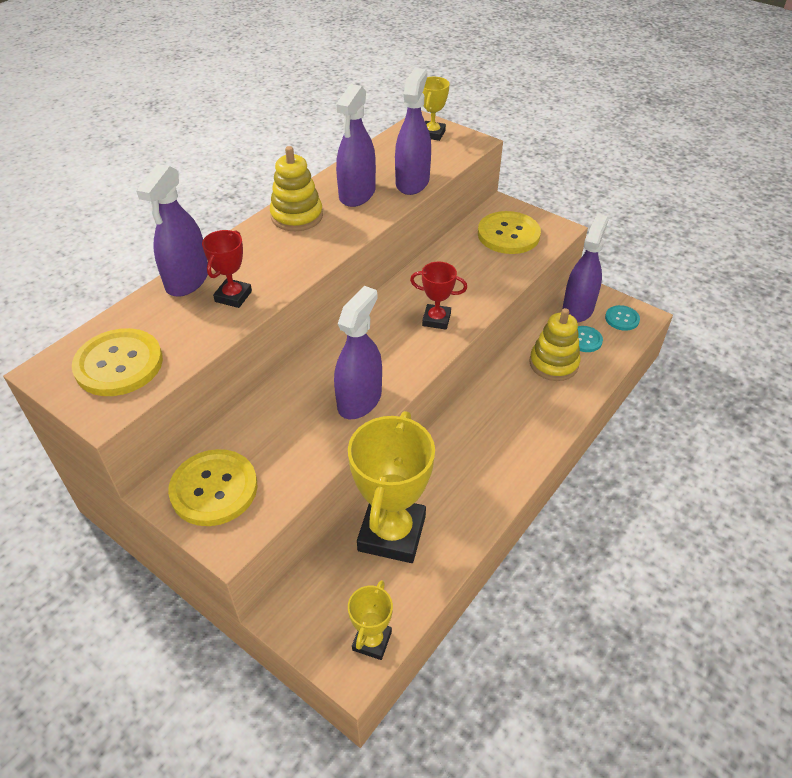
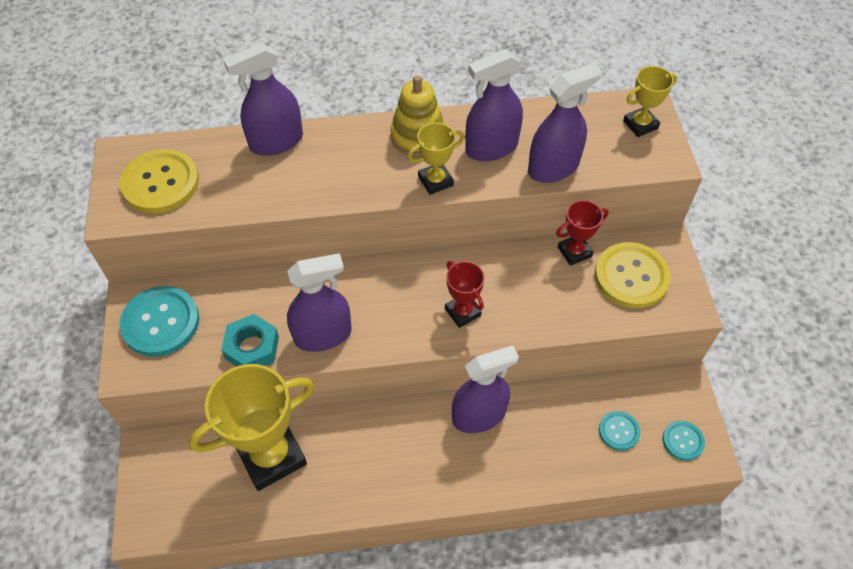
camera: 45 degrees right, 10 degrees up
(214, 489) = (160, 322): yellow button -> turquoise button
(233, 296) = (288, 181): red trophy -> red trophy (574, 252)
(316, 447) = (252, 347): none -> turquoise nut
(372, 641) = (173, 519): yellow trophy -> yellow trophy (435, 181)
(553, 363) = (561, 429): yellow stacking toy -> none
(578, 309) = (652, 396): purple spray bottle -> purple spray bottle (479, 415)

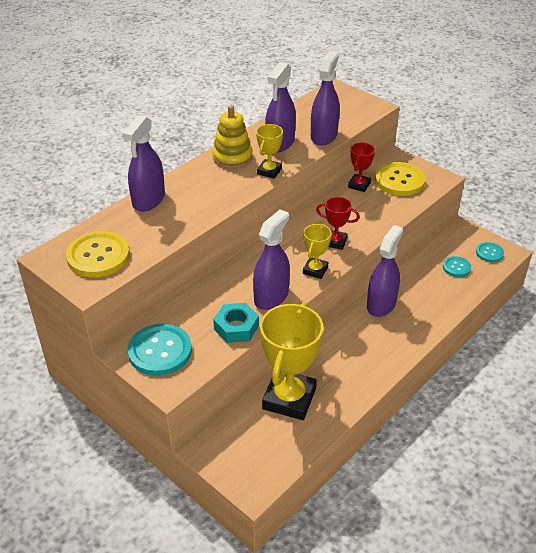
camera: 40 degrees left, 15 degrees down
(640, 125) = (343, 98): yellow trophy -> yellow trophy (315, 270)

